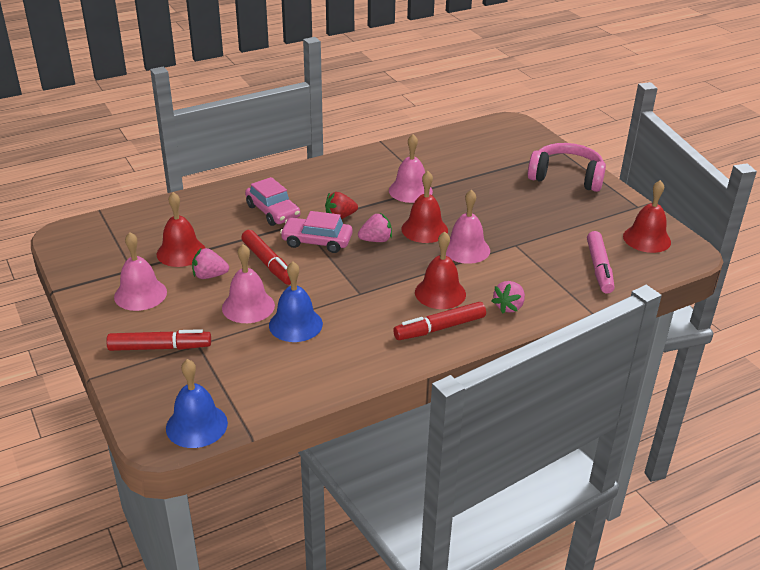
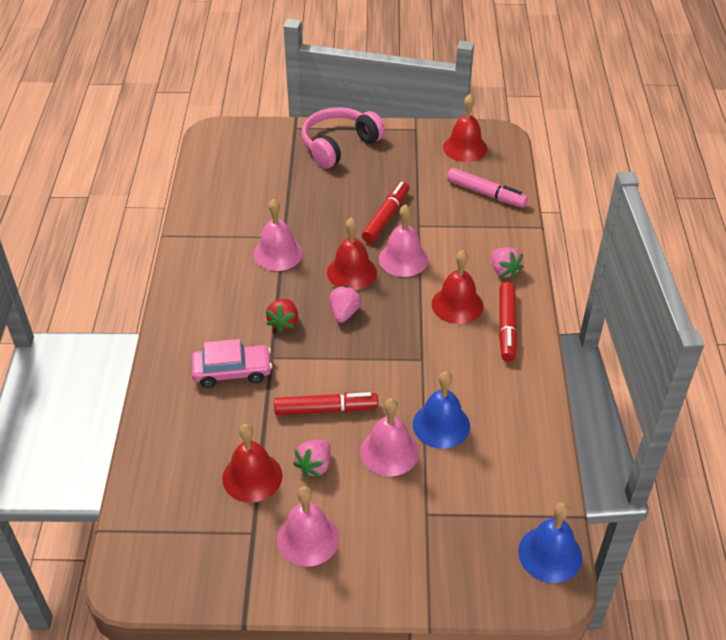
camera: 60 degrees left, 10 degrees up
(160, 347) = (414, 548): red marker -> red marker (386, 217)
(317, 241) = (314, 357): pink car -> none

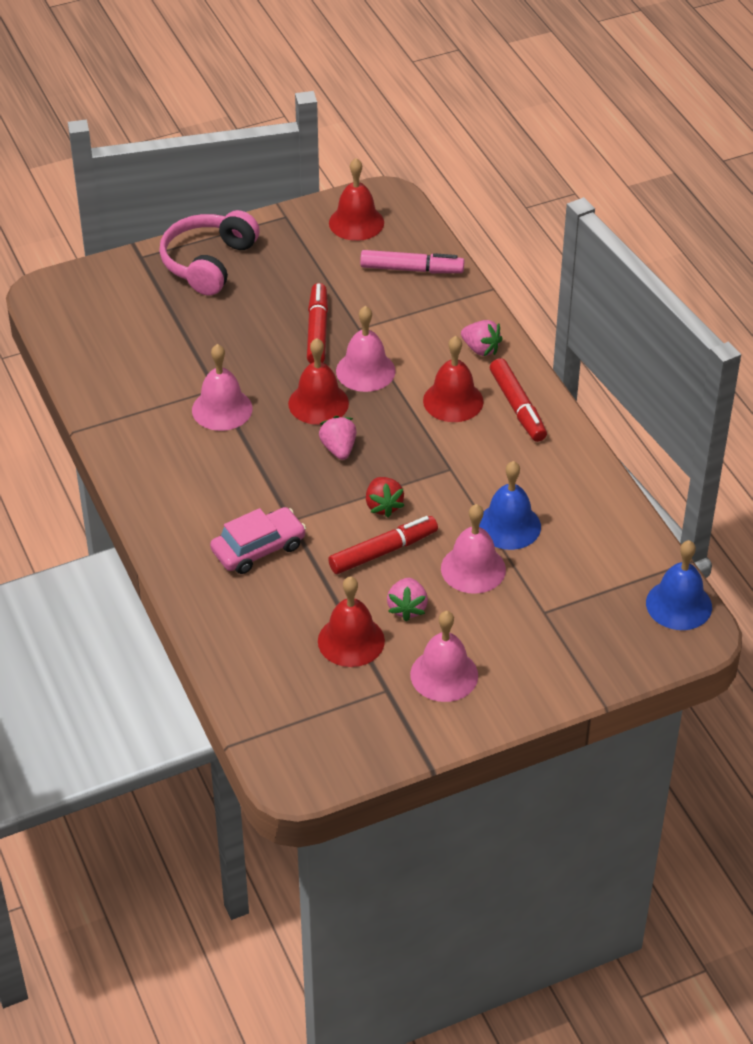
camera: 25 degrees left, 0 degrees up
(283, 323) = (280, 481): red strawberry -> red strawberry (383, 506)

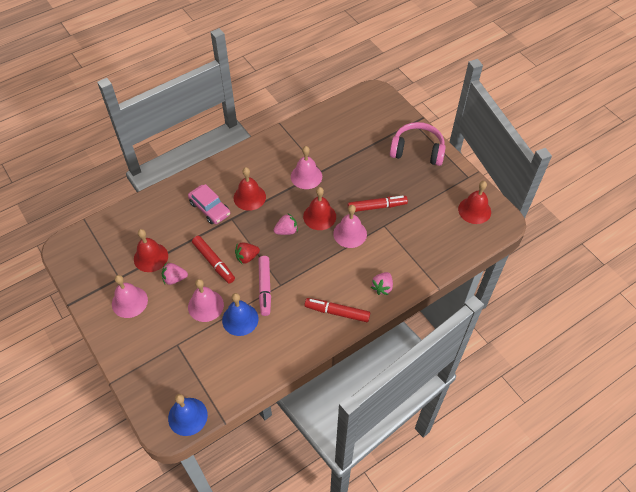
camera: 80 degrees right, 10 degrees up
(411, 269) = (442, 243): pink marker -> pink marker (265, 288)
(453, 401) = (335, 279): red bell -> red bell (249, 197)
(517, 407) = (337, 312): red marker -> red marker turned 45 degrees clockwise

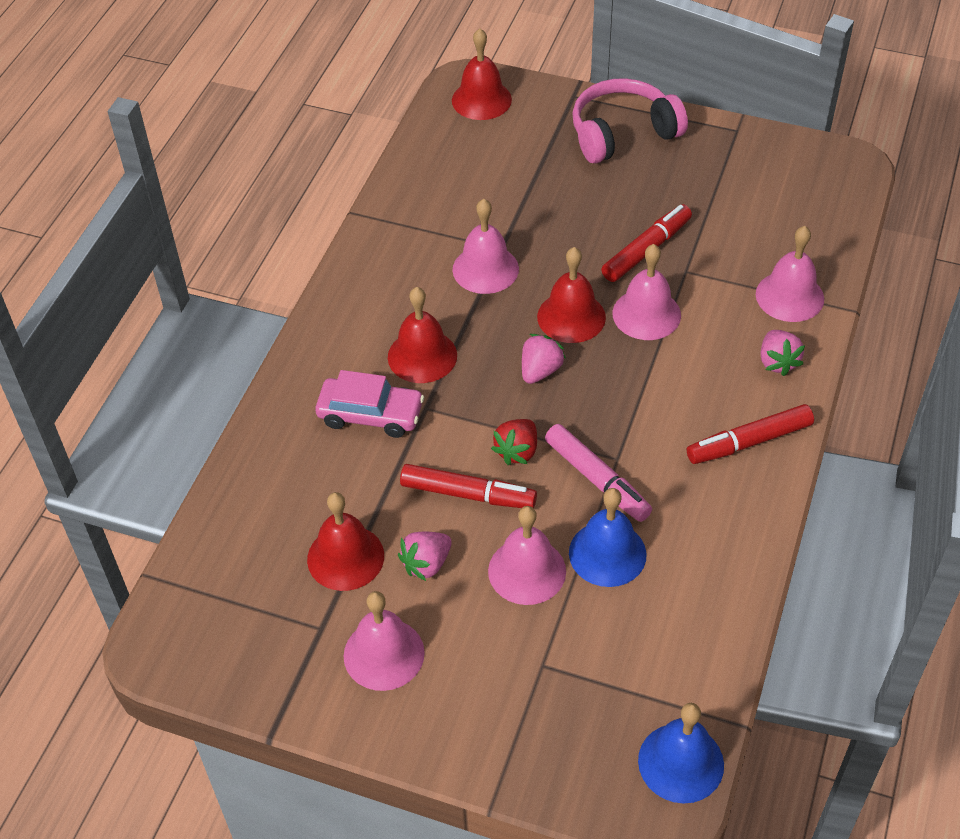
camera: 35 degrees left, 5 degrees down
(416, 263) = (789, 296): none -> pink bell
(474, 210) = (795, 172): red bell -> red bell (481, 100)

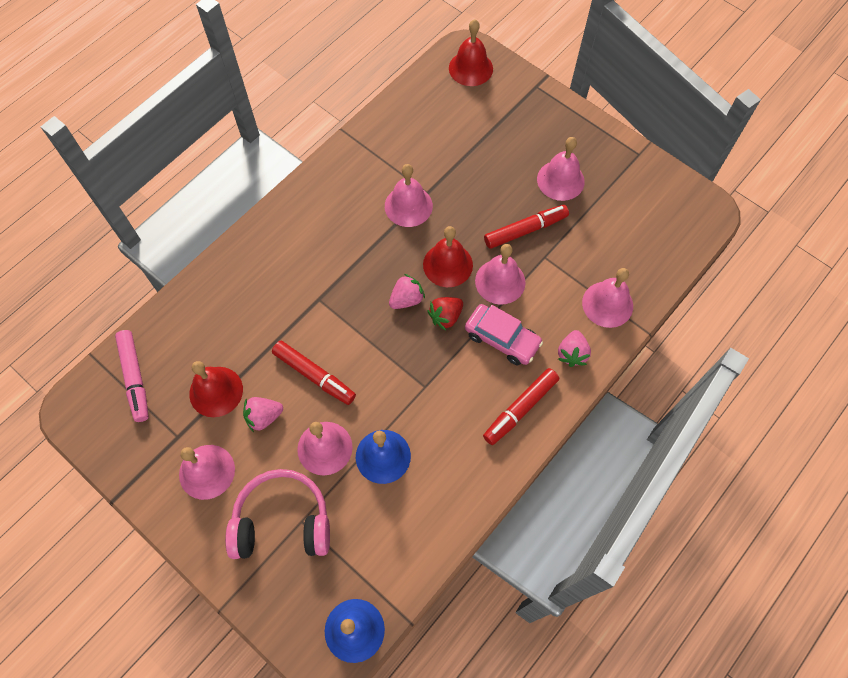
camera: 20 degrees right, 15 degrees up
(370, 414) = (281, 291): pink car -> pink car (502, 338)
(422, 356) = (335, 258): red bell -> none
(517, 451) = (362, 355): red strawberry -> red strawberry (445, 317)
(597, 479) = (403, 397): pink marker -> pink marker (135, 378)
(622, 133) = (555, 129): pink headphones -> pink headphones (282, 521)
(659, 184) = (560, 180): none -> pink bell
(749, 442) = (520, 409): red marker -> red marker turned 45 degrees counterclockwise

